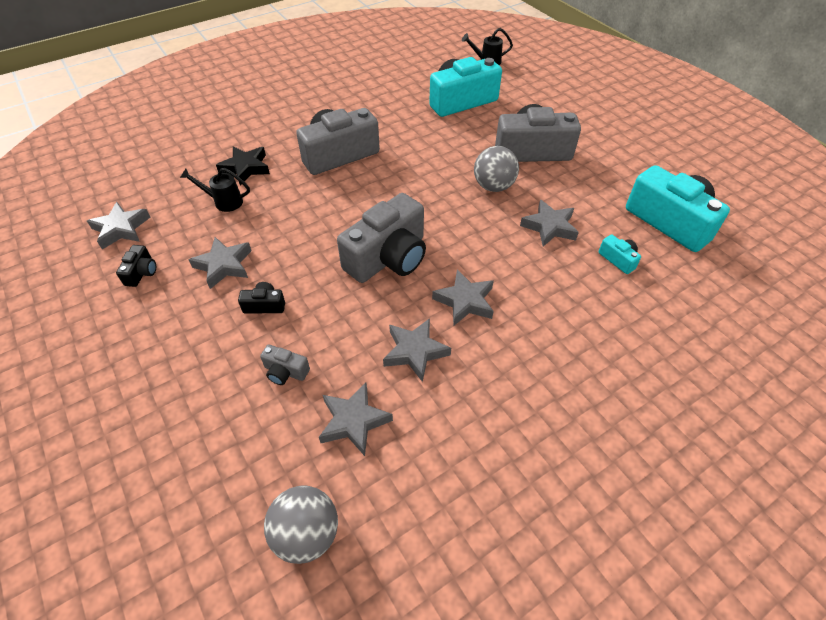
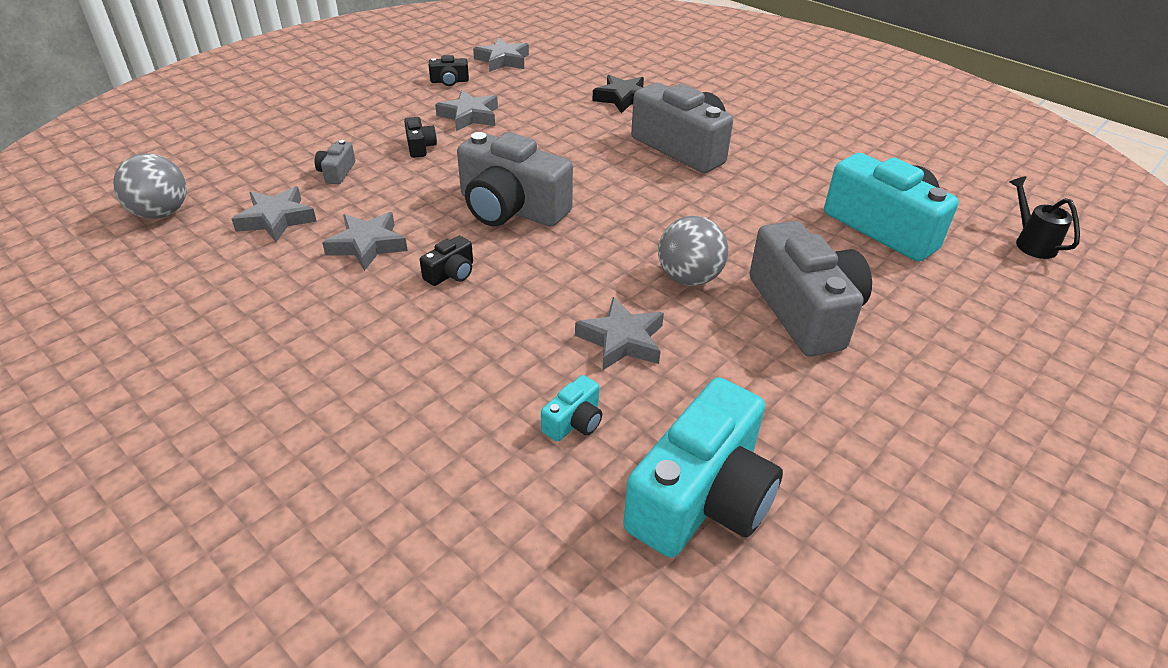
camera: 75 degrees right, 10 degrees down
(224, 202) = (562, 98): black watering can -> none
(465, 301) = (451, 273): grey star -> black camera

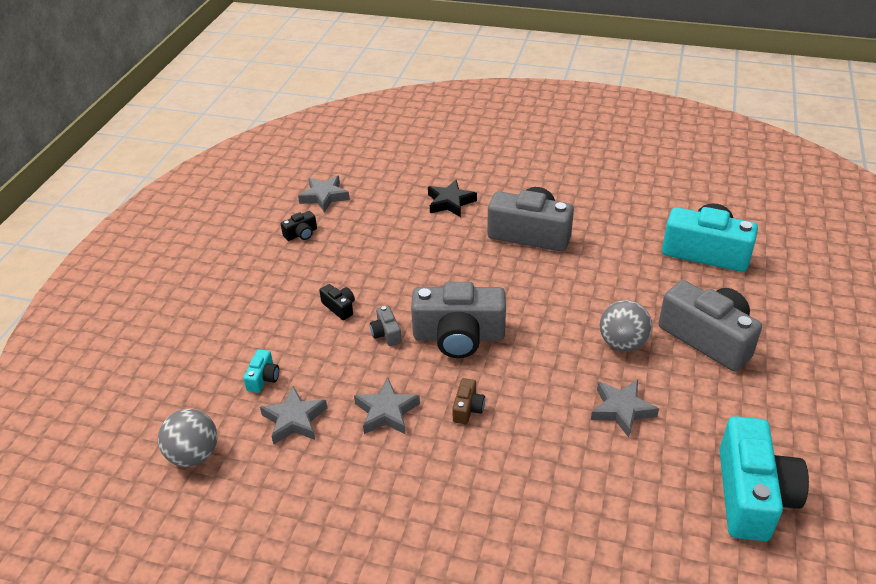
camera: 25 degrees left, 0 degrees up
(337, 172) = (298, 358): grey camera -> grey camera (386, 333)
(451, 273) = (468, 408): black camera -> brown camera
(469, 116) = (350, 263): grey star -> none
(574, 422) = (643, 482): turquoise camera -> turquoise camera (263, 378)
(1031, 243) = (793, 229): black watering can -> none

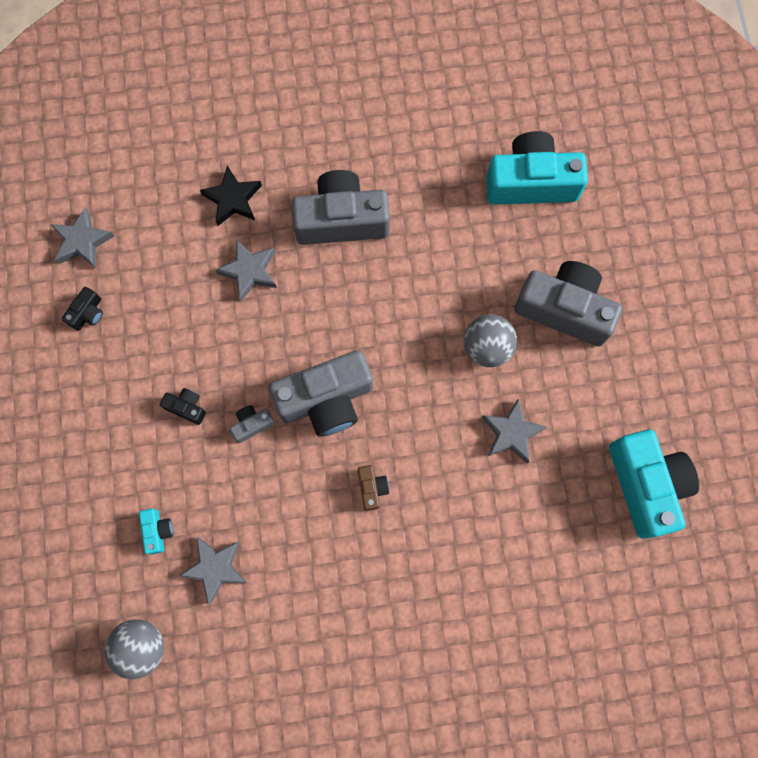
camera: 25 degrees left, 35 degrees up
(386, 333) = (252, 424): grey camera -> grey camera turned 105 degrees clockwise
(386, 412) = (298, 523): grey star -> grey star (249, 271)

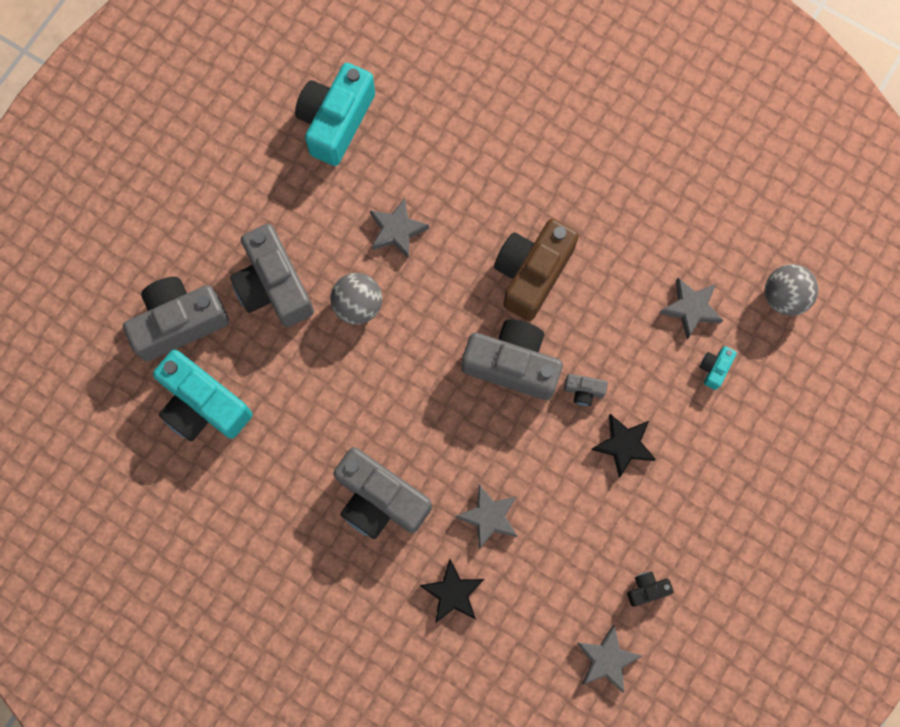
camera: 140 degrees left, 0 degrees up
(186, 407) = (624, 445): black camera -> black star
(372, 488) = (532, 273): brown camera -> brown camera, size x2.33
(606, 225) = (179, 323): none -> grey camera

